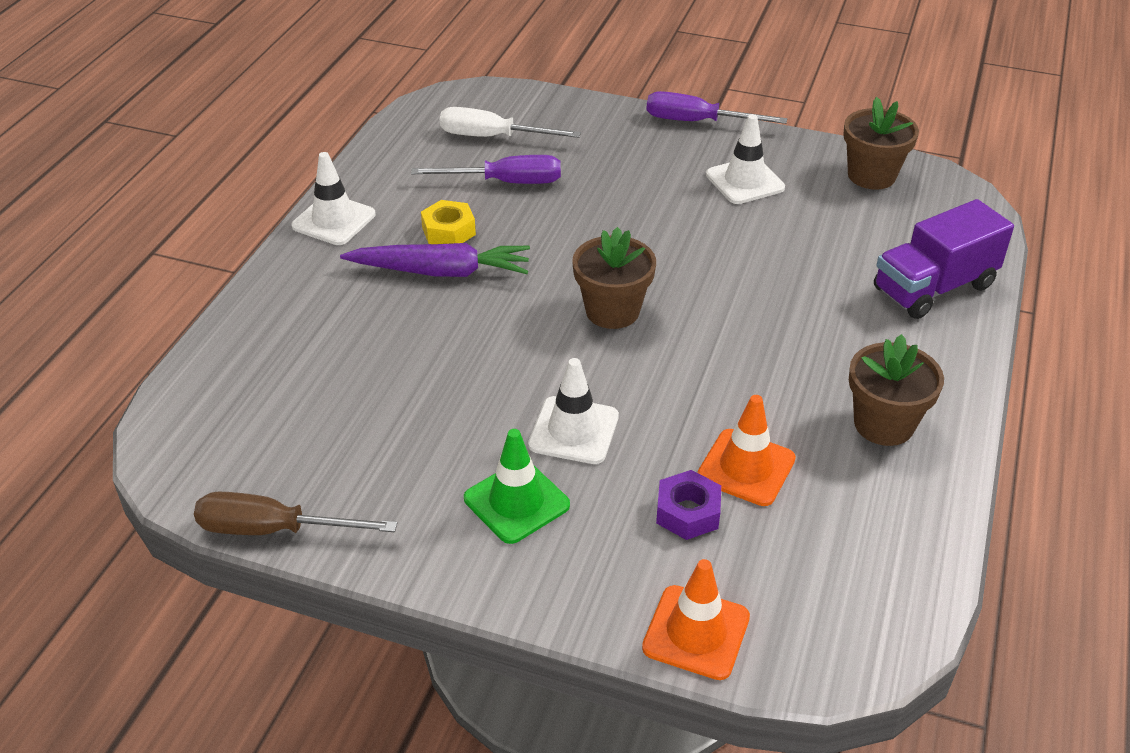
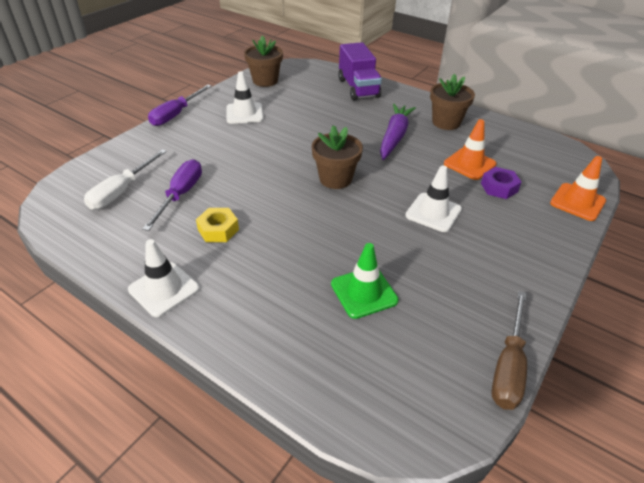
camera: 75 degrees left, 0 degrees up
(441, 272) = (262, 240): purple carrot -> purple carrot (394, 137)
(516, 502) = (488, 244): green traffic cone -> green traffic cone (364, 292)

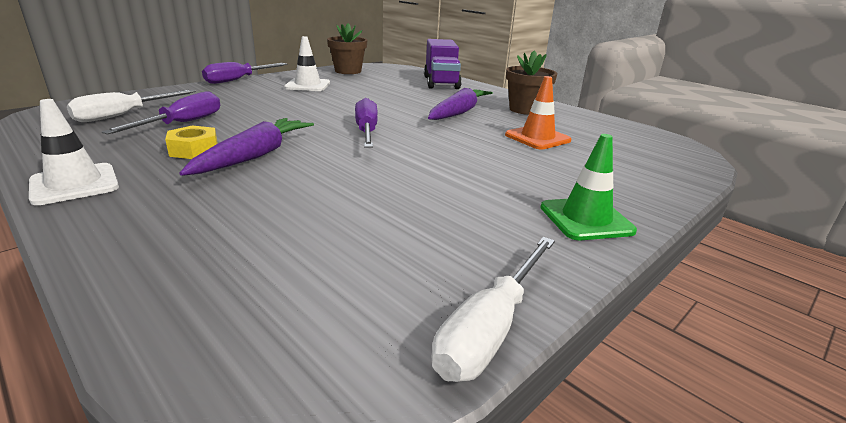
camera: 10 degrees right, 15 degrees down
(270, 229) = (255, 156): none -> purple carrot
(335, 179) = (366, 131): brown flower pot -> purple screwdriver
(364, 292) = (323, 219): green traffic cone -> green traffic cone (586, 219)
(433, 212) = (468, 166): white traffic cone -> none
(499, 187) = (566, 157): purple nut -> none
(508, 366) = (490, 328): brown screwdriver -> white screwdriver
(577, 202) = (671, 180): orange traffic cone -> none

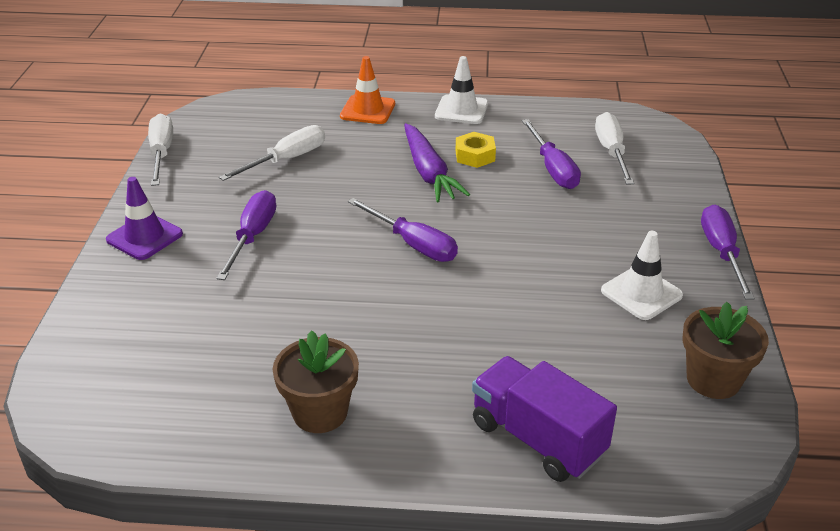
camera: 140 degrees right, 10 degrees up
(340, 225) = (287, 160): none -> white screwdriver
(458, 112) = (386, 342): purple carrot -> none
(475, 178) = (252, 236): none -> purple screwdriver
(537, 138) = (249, 335): orange traffic cone -> orange traffic cone (367, 110)
(586, 219) = (144, 237): green traffic cone -> purple traffic cone

